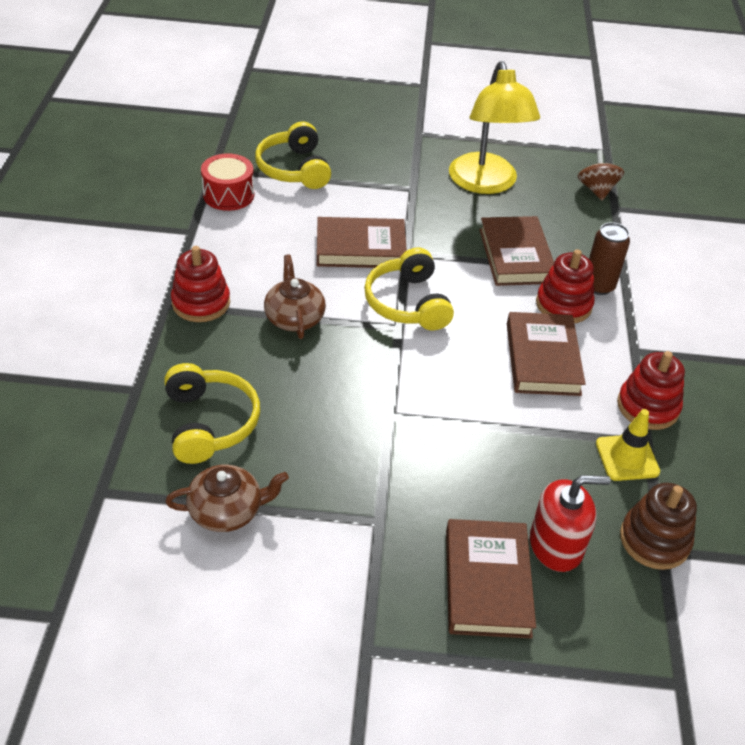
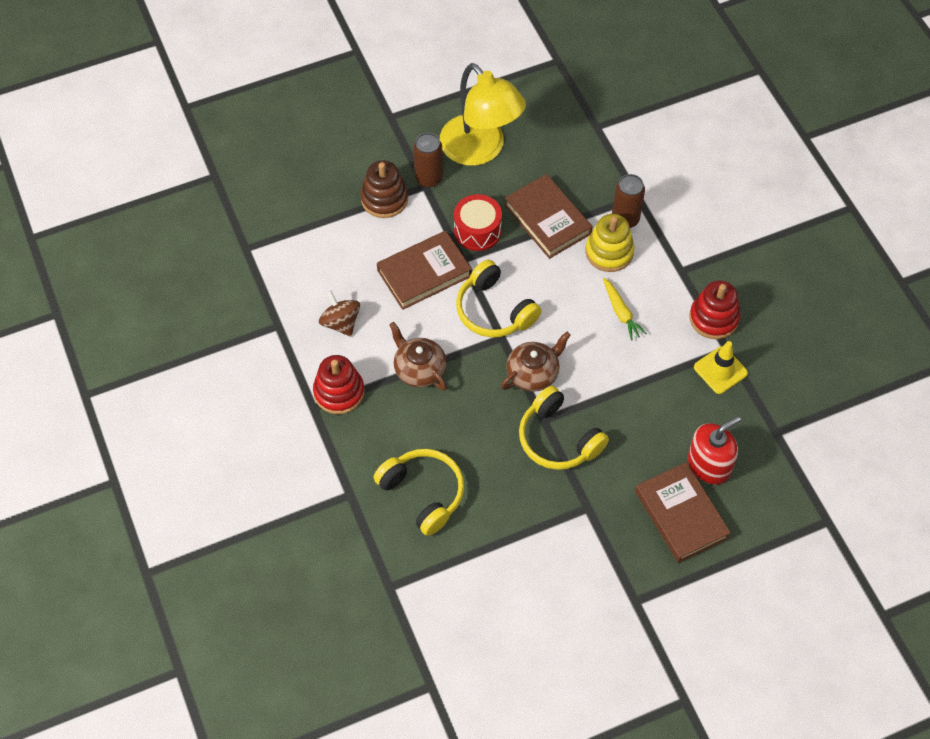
camera: 25 degrees left, 15 degrees up
(227, 511) = (484, 554): brown teapot -> brown teapot (533, 373)
(228, 195) = (279, 270): red drum -> red drum (477, 231)
(294, 169) = (313, 213): yellow headphones -> yellow headphones (558, 438)
(420, 185) = (428, 178): none -> brown can
(543, 359) = (621, 312): brown book -> yellow carrot
(563, 305) = (609, 252): red stacking toy -> yellow stacking toy
(596, 190) = (572, 112): brown spinning top -> brown spinning top (341, 322)
(654, 540) = (767, 427): brown stacking toy -> brown stacking toy (384, 199)

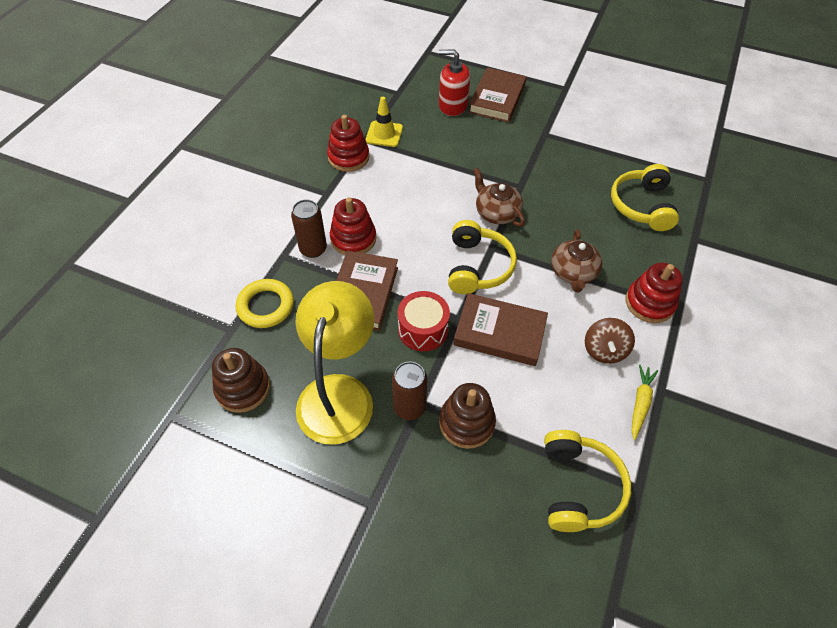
camera: 135 degrees left, 5 degrees down
(533, 373) = (496, 213): brown teapot -> brown teapot turned 45 degrees clockwise
(539, 105) = (243, 388): none -> brown stacking toy
(558, 438) = (522, 172): yellow headphones -> yellow headphones (578, 487)
(597, 156) = (266, 306): none -> yellow ring
(609, 252) = (353, 239): yellow stacking toy -> red stacking toy
(621, 312) = (397, 201): yellow carrot -> yellow carrot (640, 403)

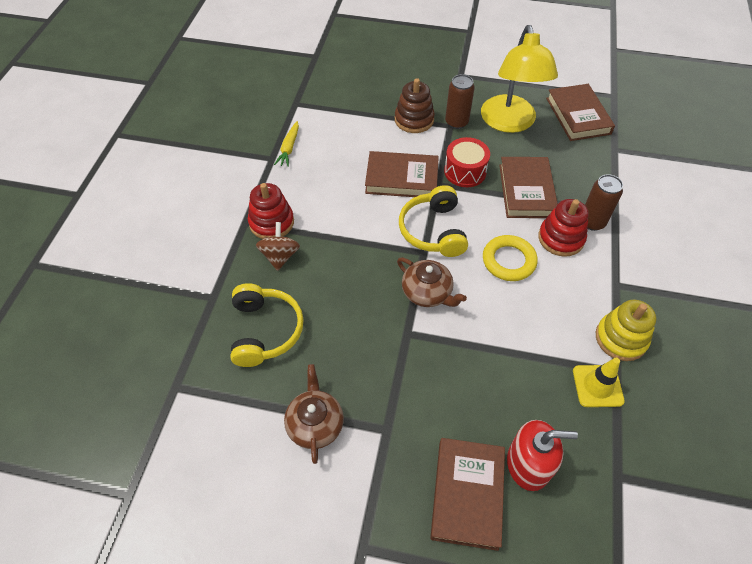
camera: 170 degrees right, 0 degrees up
(243, 388) = (578, 116): brown stacking toy -> brown book
(266, 306) = (600, 169): yellow ring -> yellow ring (508, 261)
(348, 157) = (621, 338): red stacking toy -> yellow stacking toy
(573, 272) = (342, 239): brown teapot -> brown teapot (315, 424)
(578, 487) = (335, 99): yellow headphones -> none
(604, 350) = (314, 179): brown spinning top -> brown spinning top (280, 256)

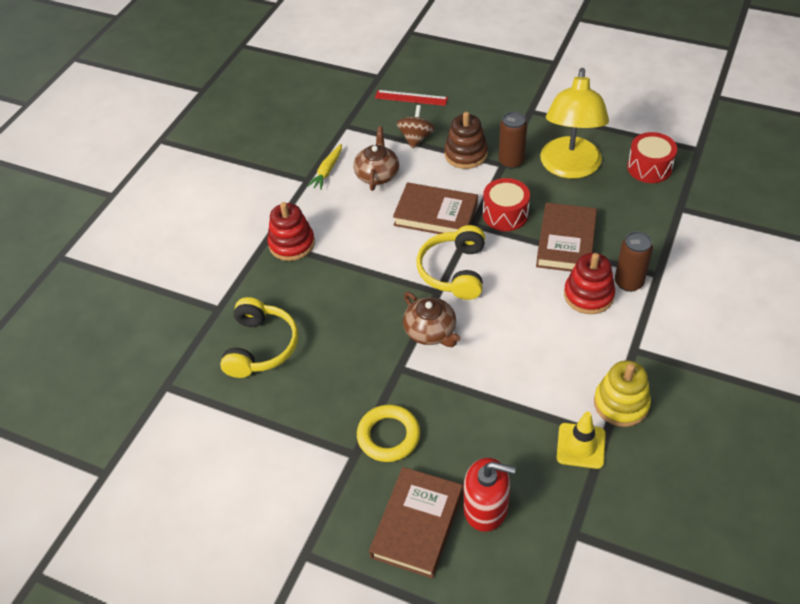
camera: 15 degrees right, 5 degrees down
(280, 256) = (292, 278): brown spinning top -> brown spinning top (416, 138)
(315, 424) = (288, 438): brown teapot -> brown teapot (377, 174)
(350, 73) = (411, 98): none -> red ruler
(508, 261) = (525, 311): yellow ring -> yellow ring (388, 436)
(578, 116) = (649, 167): brown book -> red drum

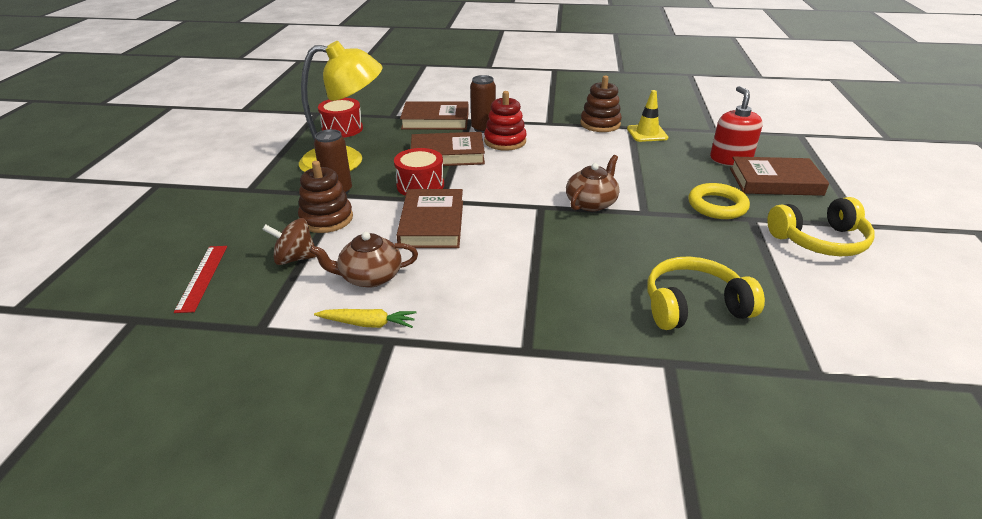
camera: 110 degrees left, 15 degrees down
(292, 244) = (521, 323): red stacking toy -> none
(454, 271) = (509, 201): yellow headphones -> yellow headphones (819, 240)
(621, 403) = (600, 124): yellow stacking toy -> brown stacking toy
(660, 244) = (435, 120): none -> brown book

